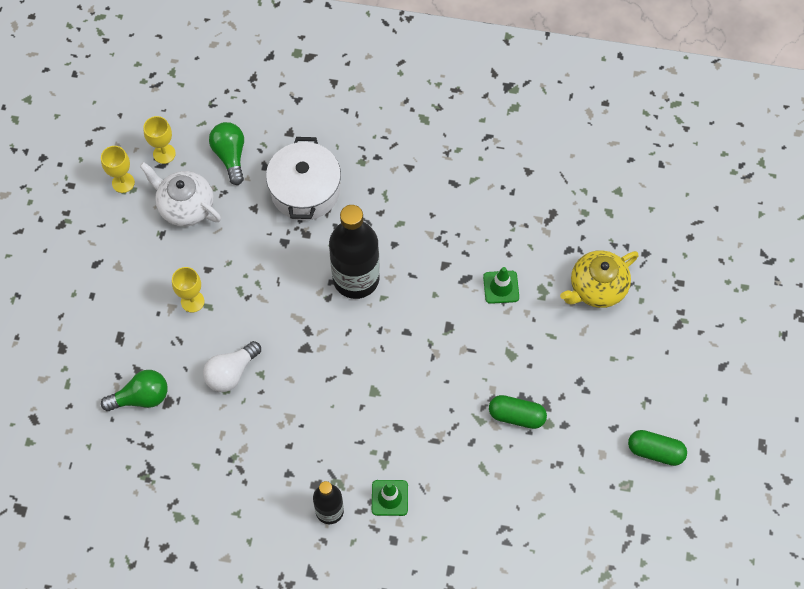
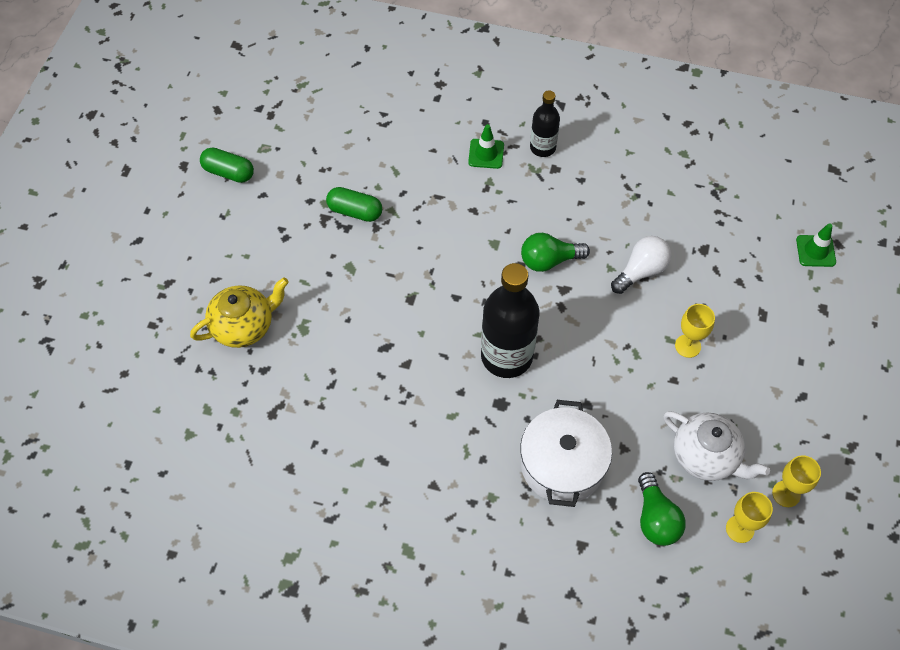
camera: 175 degrees left, 5 degrees down
(141, 397) = (731, 255): green light bulb -> green light bulb (549, 260)
(501, 287) = (348, 335): green traffic cone -> green traffic cone (815, 251)

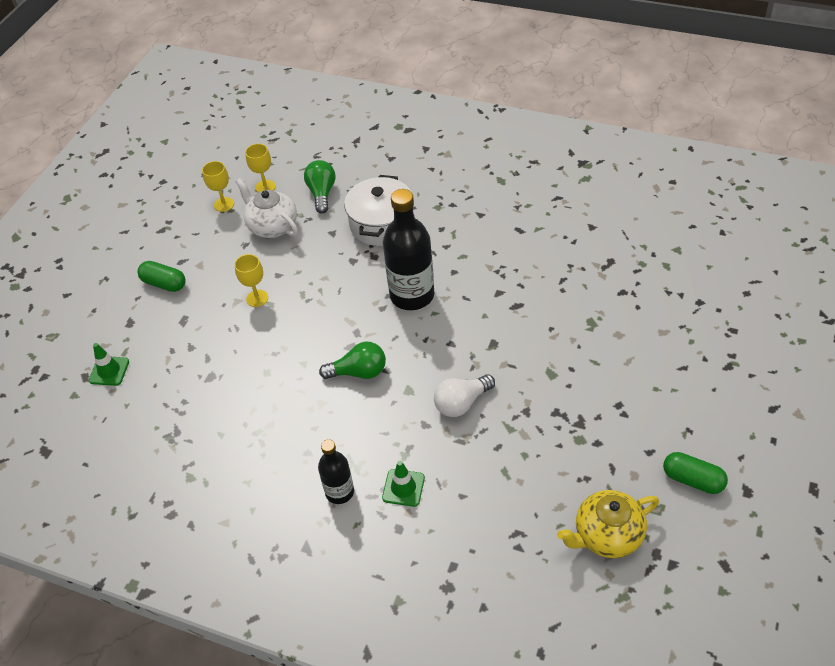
camera: 170 degrees left, 10 degrees down
(244, 326) = (646, 326): yellow teapot -> yellow teapot (607, 535)
(355, 211) = (548, 428): green capsule -> green capsule (164, 283)
(641, 271) = (276, 359): white light bulb -> white light bulb (461, 403)

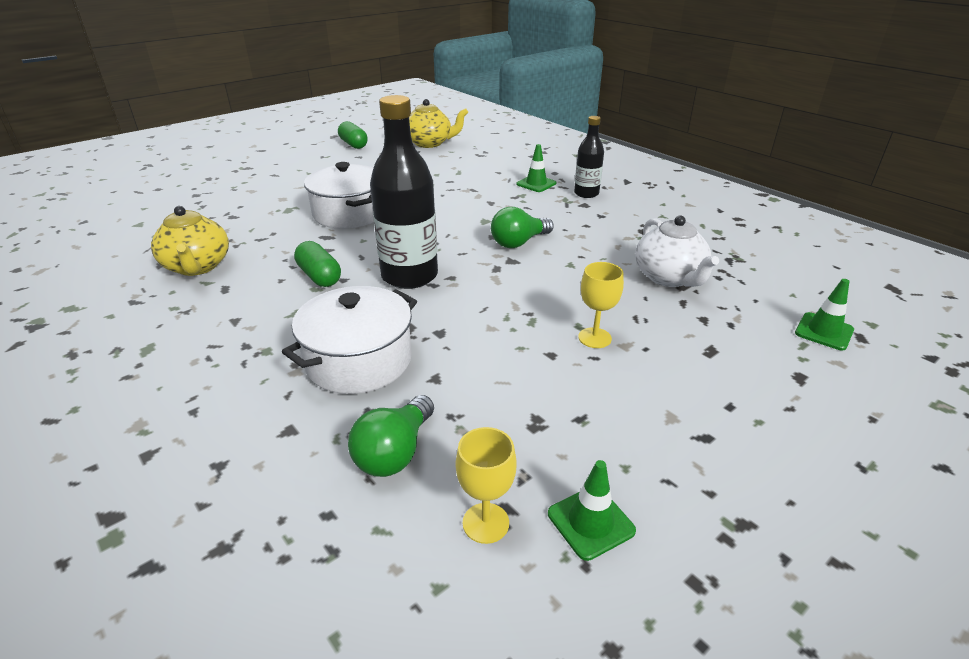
camera: 155 degrees left, 15 degrees down
(164, 283) = (740, 411): green capsule -> green capsule (319, 276)
(224, 204) = (590, 522): yellow goblet -> green traffic cone
(272, 226) = (519, 430): white teapot -> white teapot (669, 277)
(359, 372) = (519, 242): green light bulb -> green light bulb turned 60 degrees counterclockwise
(461, 403) = (450, 203): white light bulb -> none
(533, 342) = (349, 213): none -> white pot
(564, 236) = (197, 267): none -> yellow teapot

